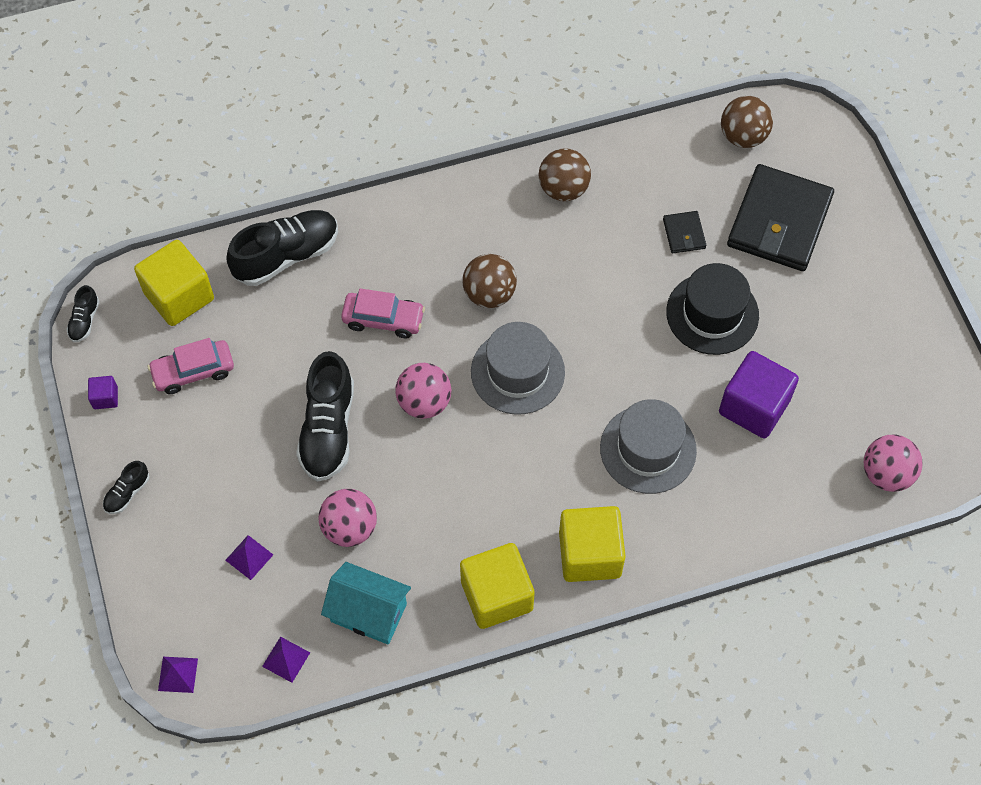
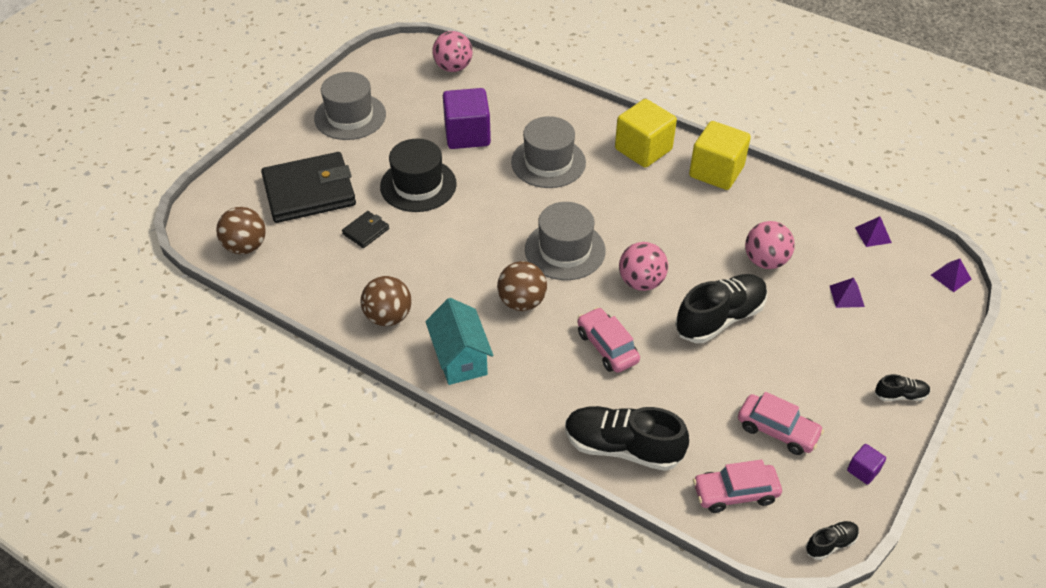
camera: 130 degrees left, 15 degrees down
(179, 296) = (735, 493): yellow cube -> pink car
(368, 612) = (799, 218): turquoise house -> turquoise house (460, 358)
(874, 321) = (350, 116): none -> grey hat

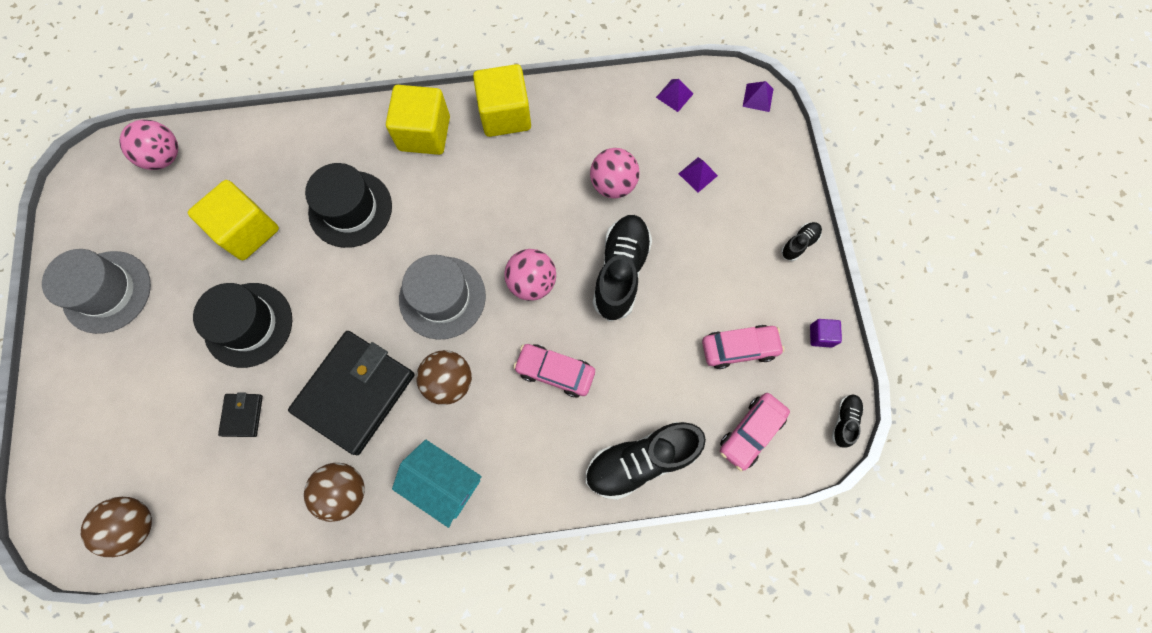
camera: 40 degrees left, 25 degrees up
(309, 191) = (145, 412): black wallet -> black wallet (355, 392)
(467, 135) = (247, 231): purple cube -> yellow cube
(548, 162) = (350, 209): grey hat -> black hat

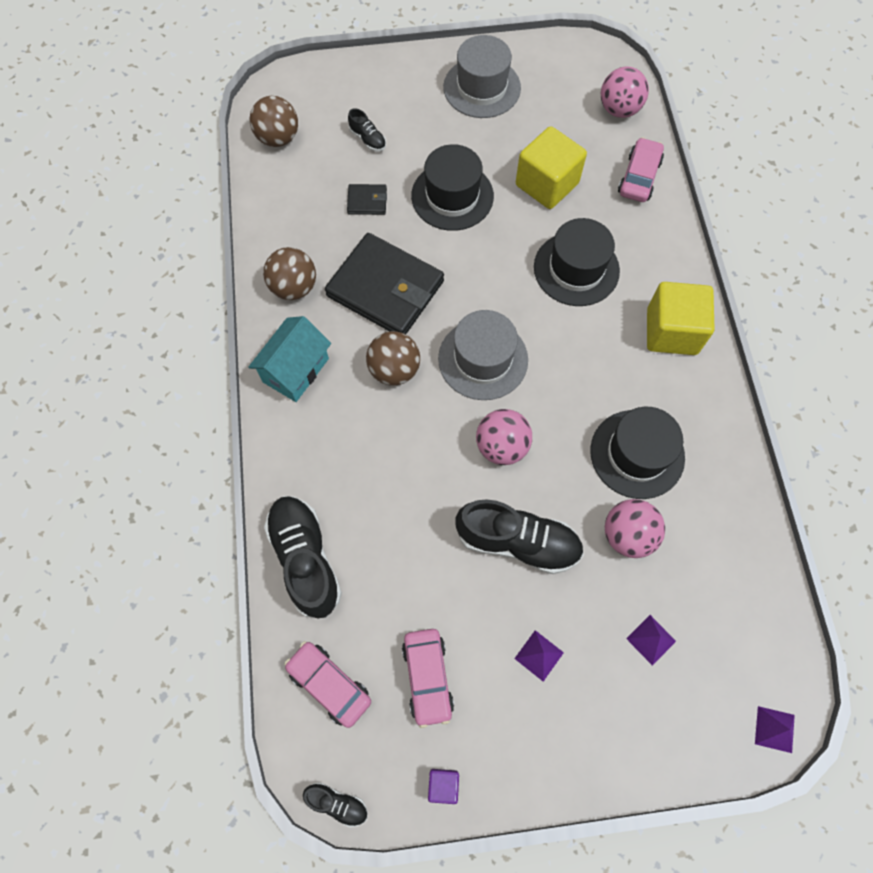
camera: 90 degrees right, 5 degrees down
(505, 115) = (706, 413): yellow cube -> none
(541, 171) = (637, 454): none -> black hat
(555, 372) = (403, 471): pink car -> pink car (639, 177)
(674, 95) = (761, 614): purple pyramid -> purple pyramid (539, 655)
(799, 244) = (564, 768): black shoe -> black shoe (368, 139)

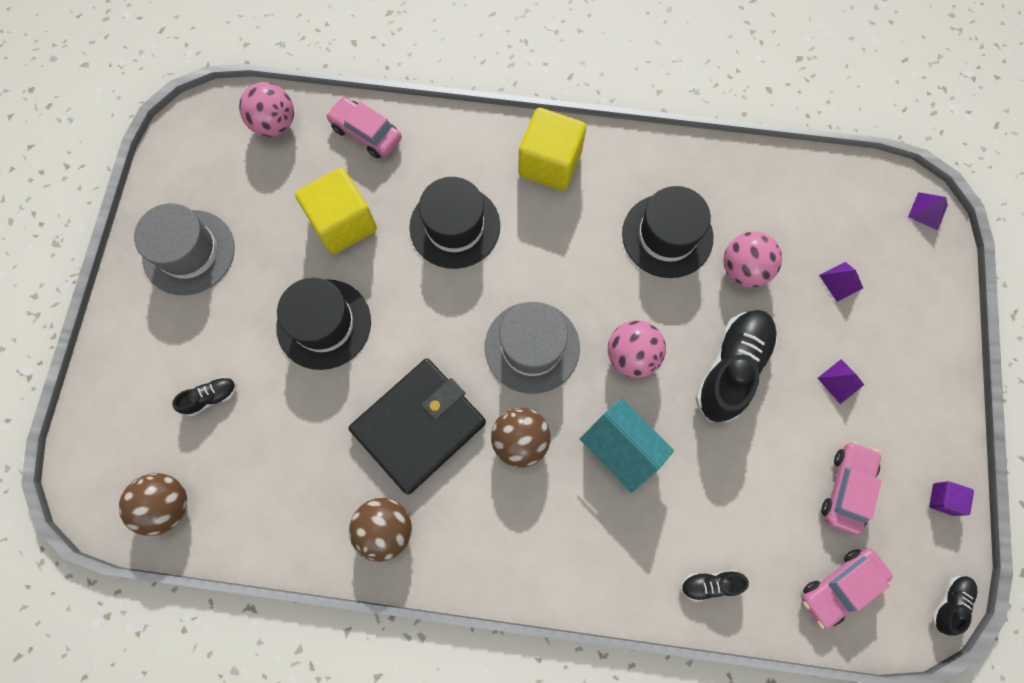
camera: 75 degrees left, 5 degrees up
(296, 370) = (492, 549): turquoise house -> turquoise house (620, 449)
(305, 559) = (710, 584): black shoe -> black shoe, size x0.47
(367, 201) = (298, 419): black wallet -> none
(427, 677) = (846, 488): pink car -> pink car turned 75 degrees counterclockwise

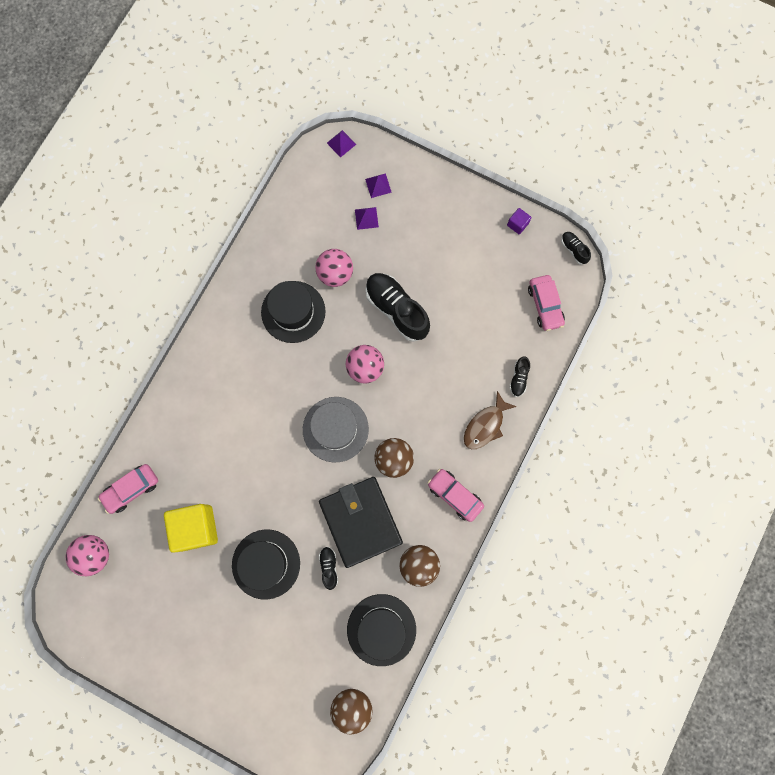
camera: 70 degrees left, 5 degrees up
(189, 252) = (173, 647): grey hat -> none
(211, 397) = (289, 657): black shoe -> black shoe (329, 567)
(455, 226) = (230, 450): black hat -> black hat (381, 629)
(550, 163) = (209, 368): yellow cube -> none
(619, 557) = (485, 425): none -> brown fish
(620, 449) = (421, 399): turquoise house -> none
(840, 381) = (428, 248): purple pyramid -> purple pyramid (378, 185)
(846, 488) = (492, 275): pink car -> pink car (454, 495)

